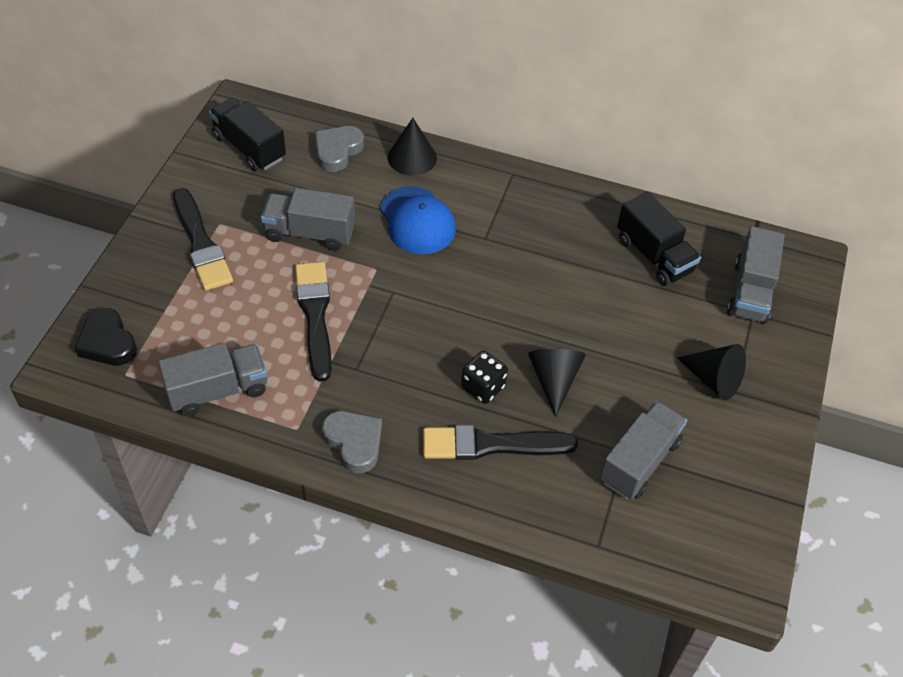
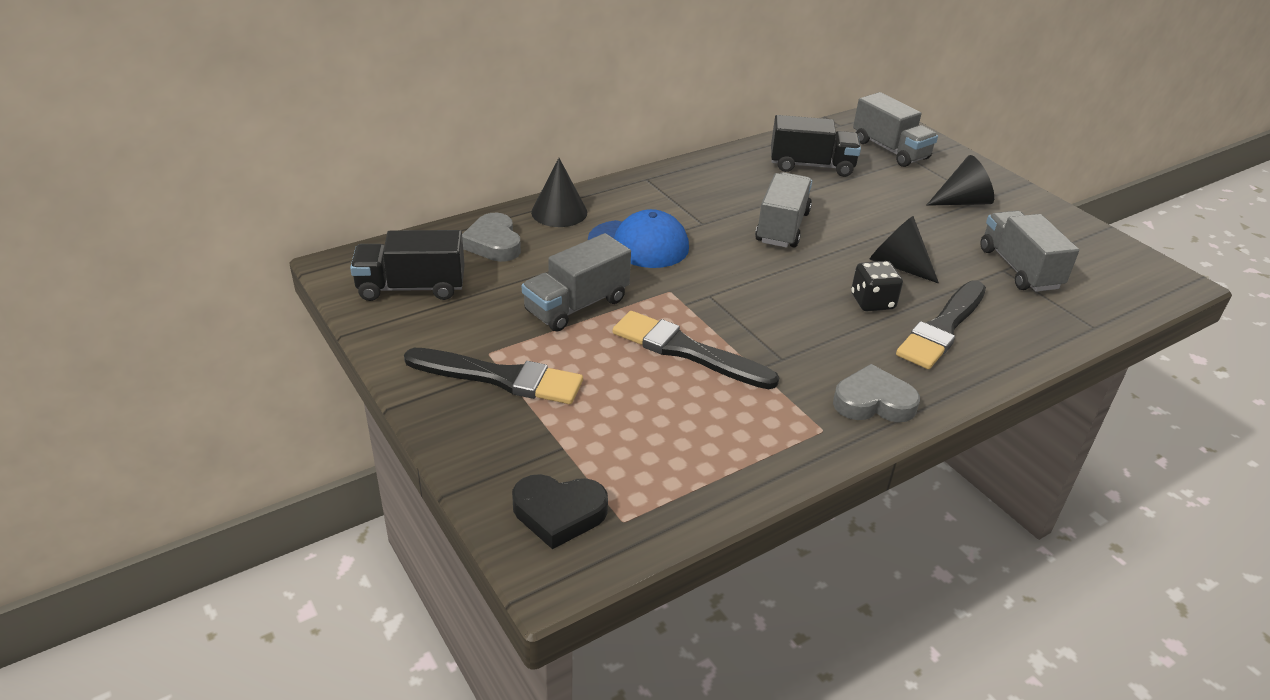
camera: 50 degrees left, 15 degrees down
(218, 390) = (719, 460): grey truck -> grey truck (782, 227)

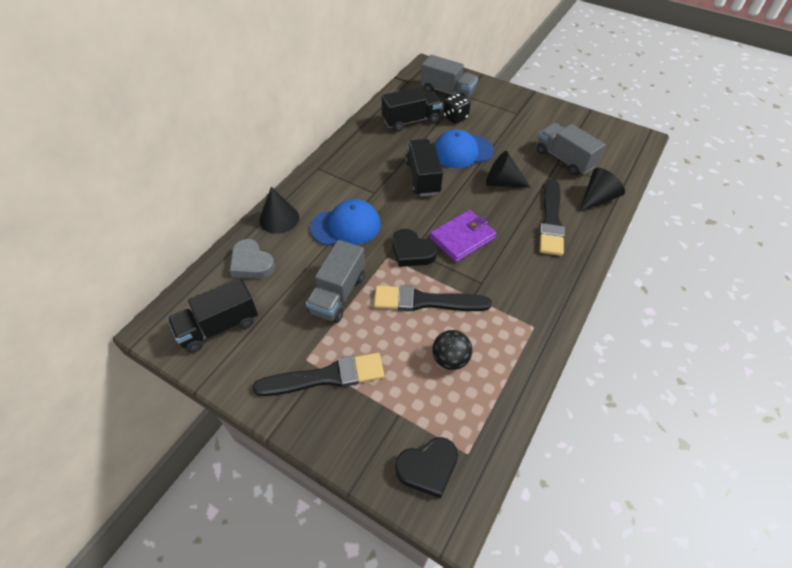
camera: 25 degrees left, 15 degrees up
(675, 419) = (450, 359): none -> black ball
(707, 296) = (412, 252): none -> black heart
(782, 227) = (423, 177): grey truck -> black truck
(790, 305) = (462, 238): none -> purple wallet
(862, 216) = (462, 151): none -> blue cap
(872, 302) = (504, 216): black dice -> black dice (455, 117)
(873, 402) = (547, 293): grey heart -> none
(962, 202) = (508, 119): black cone -> black cone (597, 198)

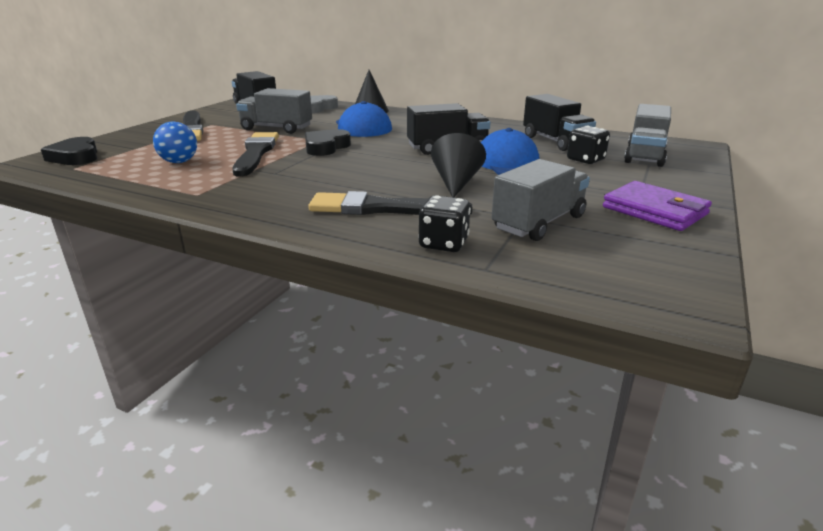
camera: 85 degrees right, 25 degrees down
(450, 359) = (179, 162): black ball -> blue ball
(462, 238) = (346, 165): purple wallet -> purple wallet (654, 211)
(597, 198) = (443, 243): black cone -> black dice

